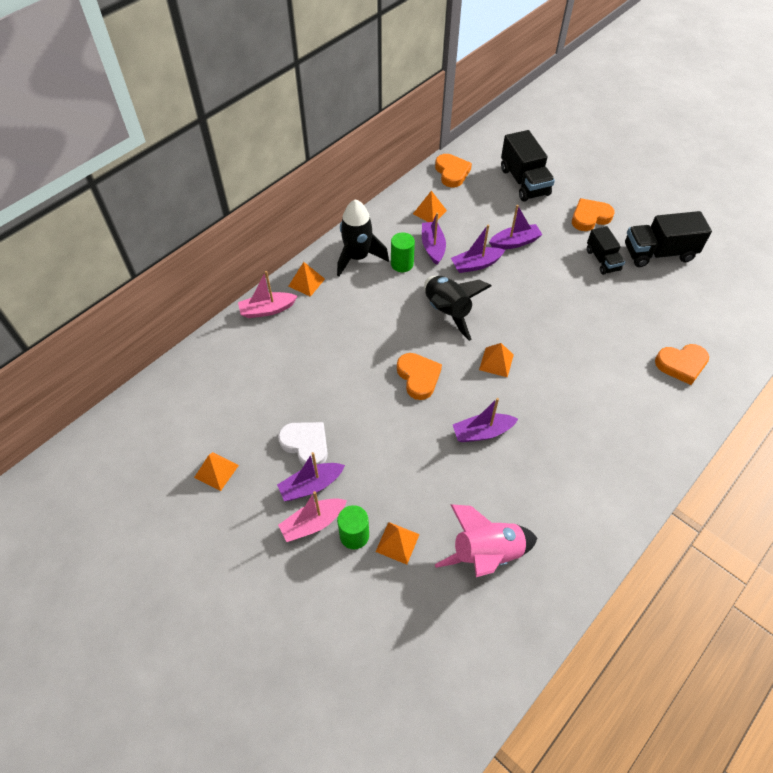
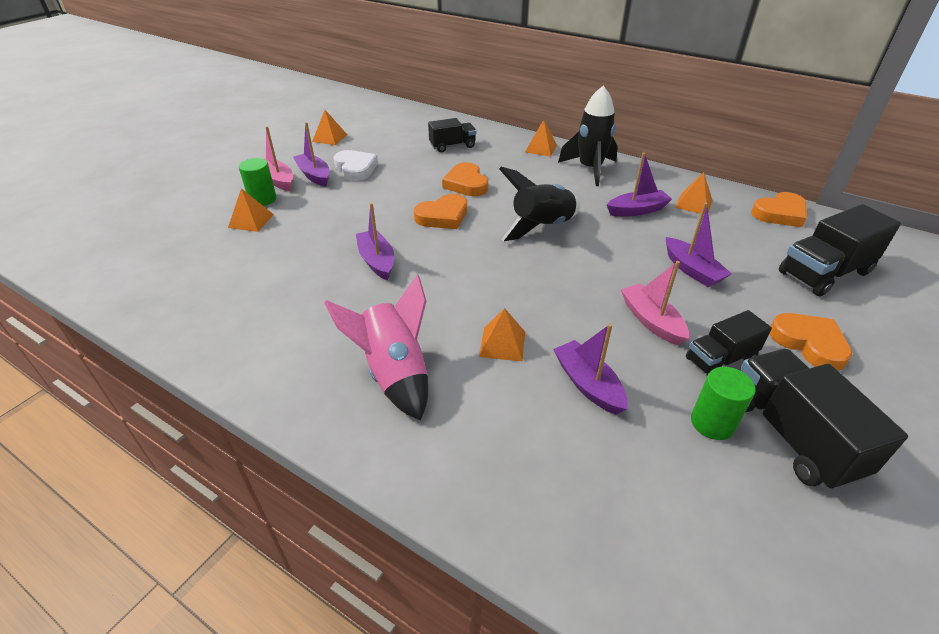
camera: 80 degrees right, 15 degrees down
(267, 310) = (498, 136): pink boat -> pink boat (651, 321)
(278, 352) = (452, 146): none -> black truck
(306, 445) = (355, 169): white heart -> white heart turned 60 degrees counterclockwise
(402, 264) = (597, 194): green cylinder -> green cylinder (712, 423)
(476, 264) = (629, 241): purple boat -> purple boat (588, 384)
(486, 553) = (228, 272): pink rocket -> pink rocket (394, 373)
(496, 362) = (479, 265): orange pyramid -> orange pyramid (502, 344)
(681, 365) = (535, 460): orange heart -> orange heart (466, 184)

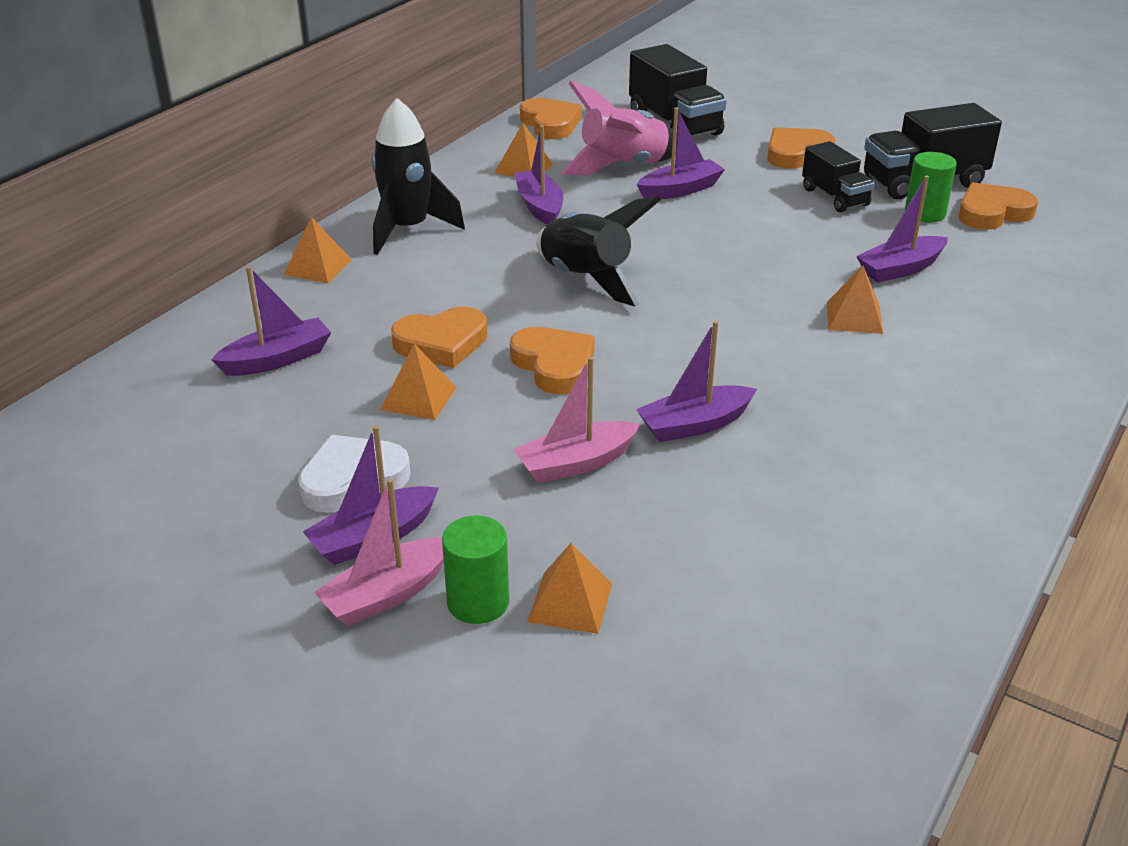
camera: 90 degrees left, 5 degrees down
(329, 138) = (169, 539): orange pyramid -> orange pyramid (419, 398)
(394, 373) = (935, 393): pink rocket -> pink rocket (623, 167)
(452, 146) = (277, 359): black truck -> purple boat
(651, 321) = (784, 224): pink boat -> pink boat (576, 463)
(739, 486) = (992, 213): none -> orange heart

